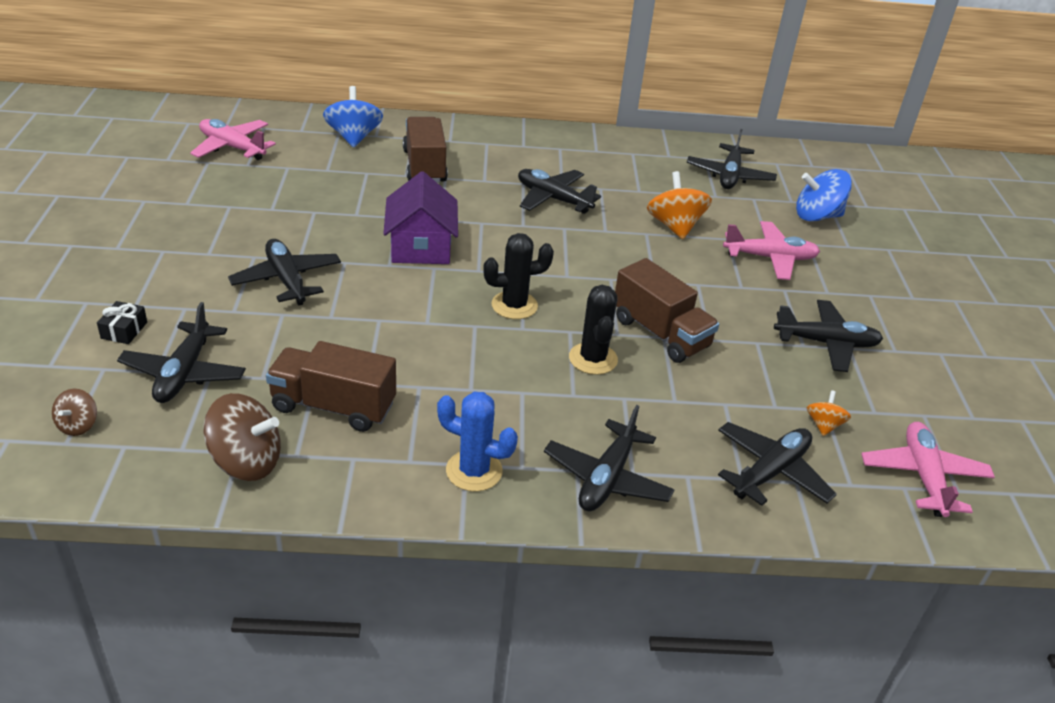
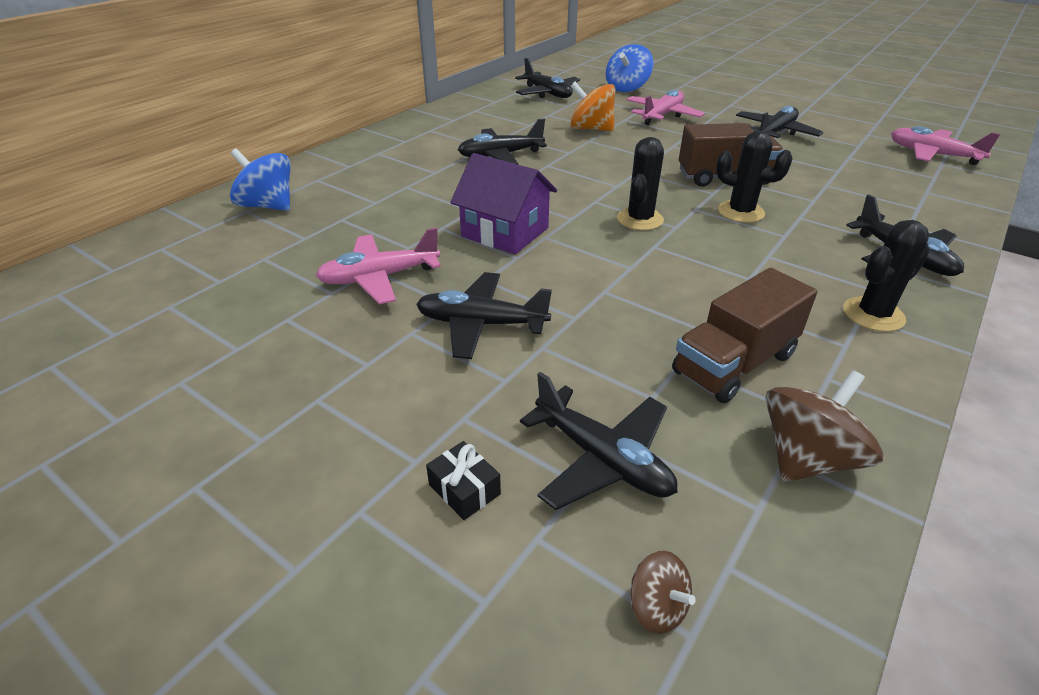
camera: 50 degrees left, 0 degrees up
(232, 147) = (167, 280): pink plane -> pink plane (379, 278)
(424, 166) = (374, 189): brown truck -> none
(474, 471) = (873, 314): blue cactus -> black cactus
(770, 472) = (913, 196): black plane -> none
(823, 425) = (866, 163): orange spinning top -> none

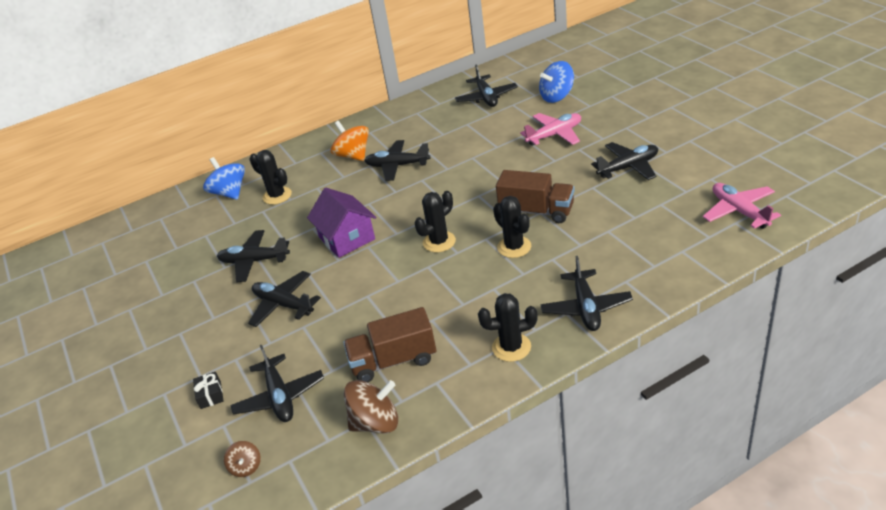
camera: 30 degrees right, 0 degrees up
(351, 201) = (277, 196): none -> black cactus
(379, 278) = (254, 261): pink plane -> black plane
(591, 129) = (484, 145): orange spinning top -> orange spinning top (353, 155)

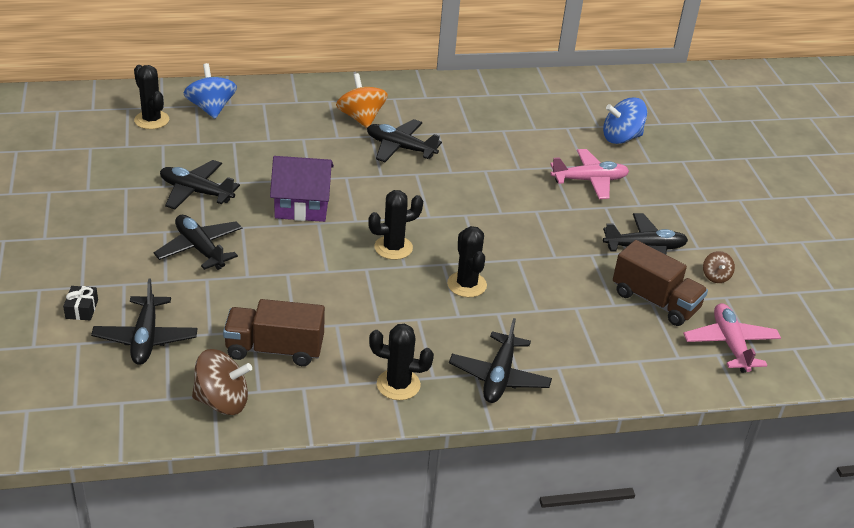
camera: 10 degrees right, 0 degrees up
(246, 467) = (78, 391): brown spinning top -> brown spinning top (715, 276)
(277, 196) = (257, 131): black cactus -> black cactus (151, 120)
(347, 238) = (302, 205): purple house -> purple house turned 75 degrees counterclockwise
(486, 97) = (543, 108): black plane -> none
(536, 211) = (514, 256): brown truck -> brown truck (655, 301)

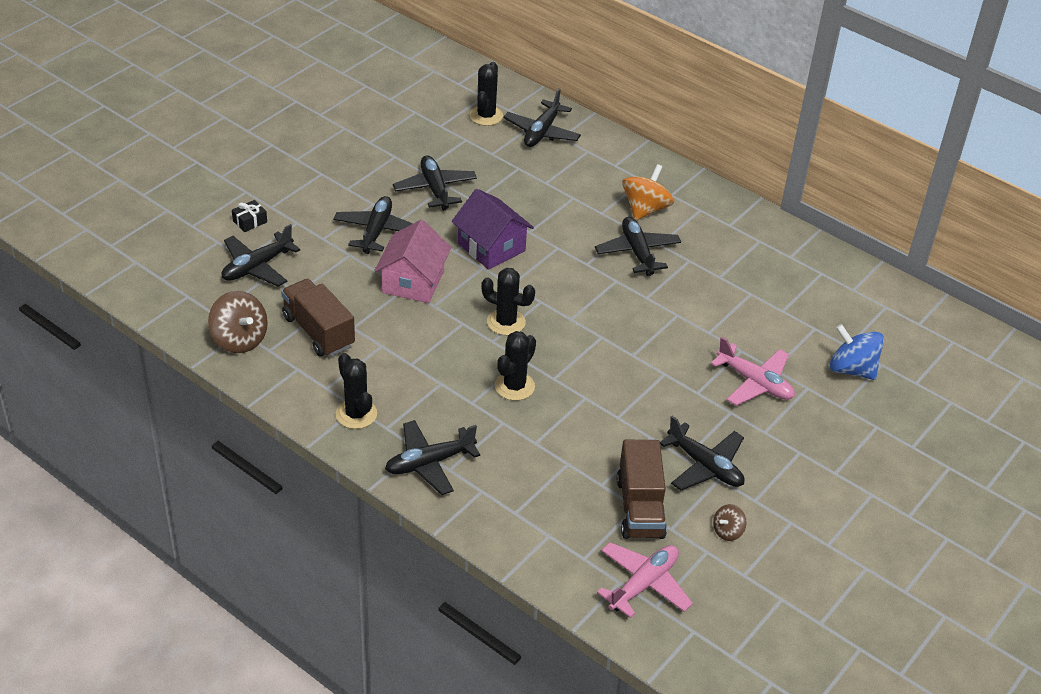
camera: 50 degrees right, 5 degrees up
(211, 108) = (542, 132): blue spinning top -> black plane
(286, 265) = (413, 281): none -> pink house

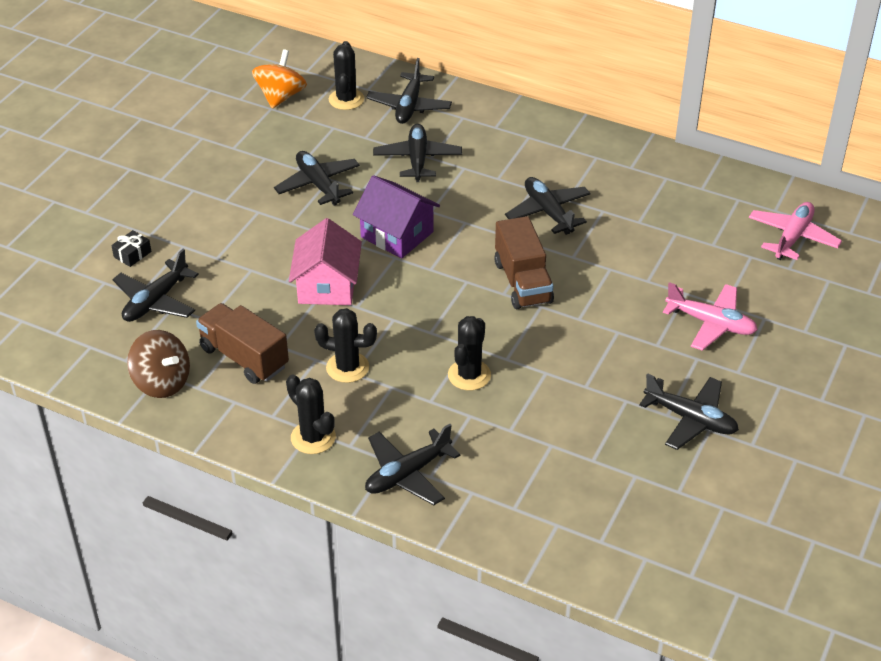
camera: 10 degrees left, 0 degrees up
(376, 231) = (271, 240): black plane -> black plane (417, 159)
(506, 322) = (438, 310): black cactus -> black cactus (347, 367)
(640, 508) = (640, 476): brown truck -> brown truck (522, 282)
(643, 584) = (671, 555): pink plane -> pink plane (792, 237)
(645, 209) = (541, 166): orange spinning top -> orange spinning top (280, 96)
(727, 531) = (736, 482): brown spinning top -> none
(852, 369) = (801, 291): blue spinning top -> none

